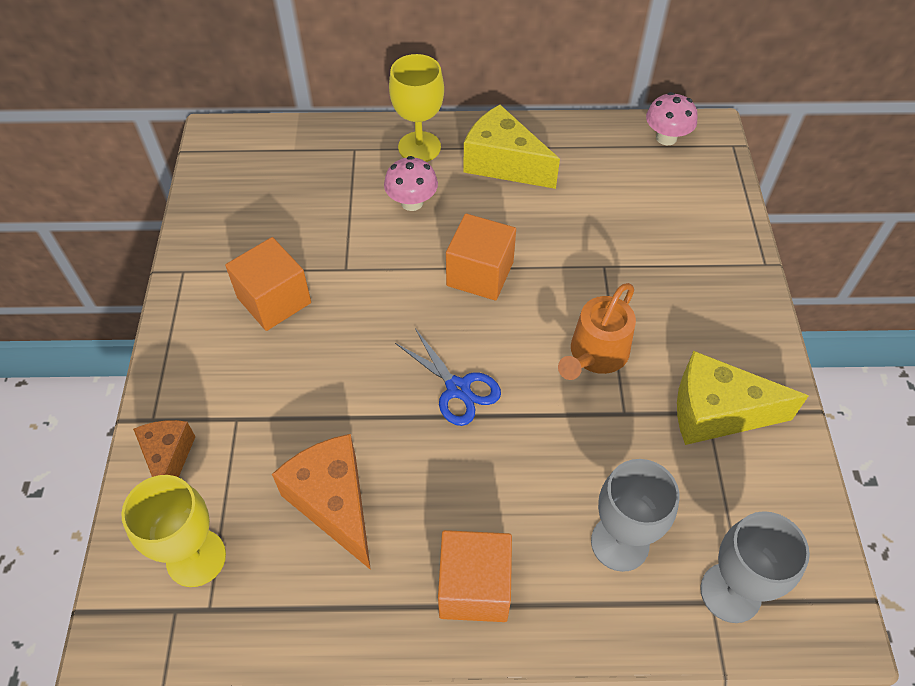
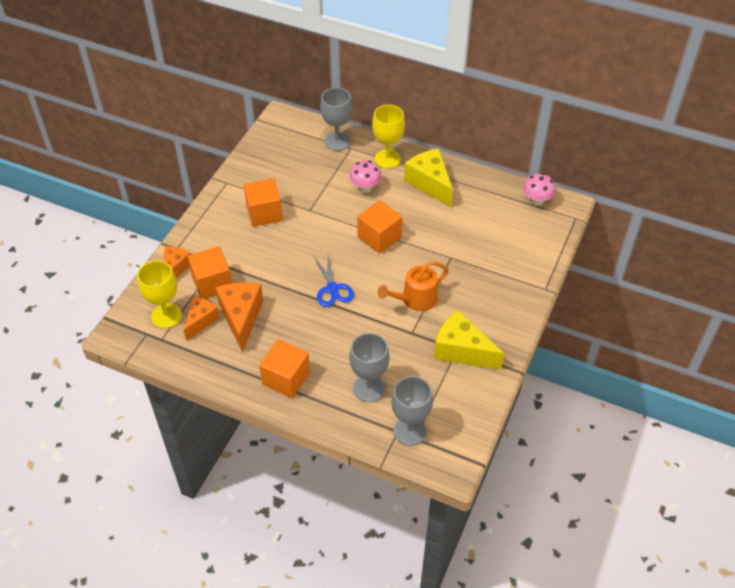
camera: 25 degrees right, 5 degrees down
(249, 460) = (212, 283): none -> orange cube
(265, 541) = (201, 321): none -> orange cheese
(328, 145) = (337, 141): none -> grey goblet

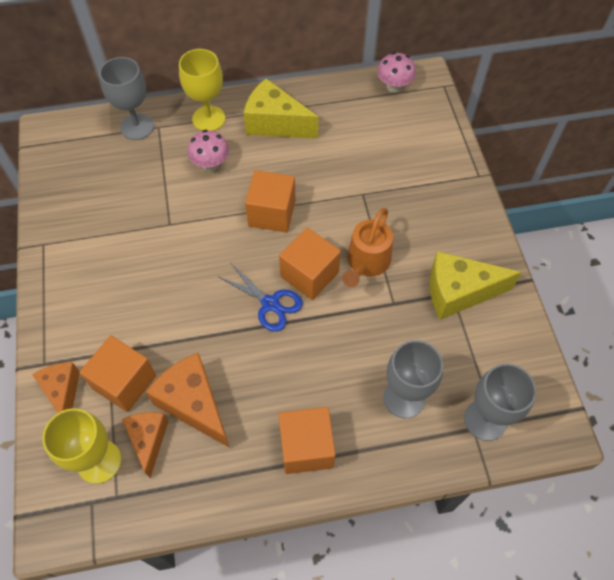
camera: 35 degrees left, 10 degrees up
(264, 213) = (119, 257): orange cube -> orange cube (309, 274)

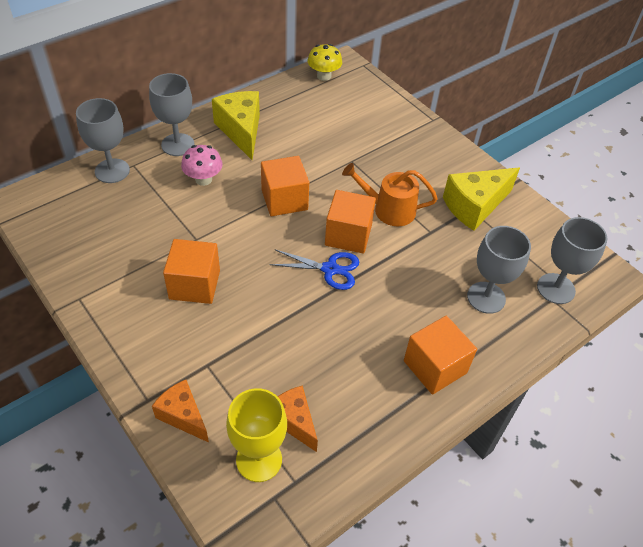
camera: 30 degrees left, 10 degrees down
(124, 382) = (239, 383): orange cube -> orange cube (194, 284)
(194, 404) = (316, 374): orange cheese -> none
(208, 119) = (178, 145): yellow goblet -> grey goblet
(275, 123) = (241, 131): yellow cheese -> yellow cheese turned 75 degrees clockwise
(366, 262) = (389, 210): orange watering can -> orange watering can turned 105 degrees clockwise
(394, 86) = (324, 76): pink mushroom -> yellow mushroom

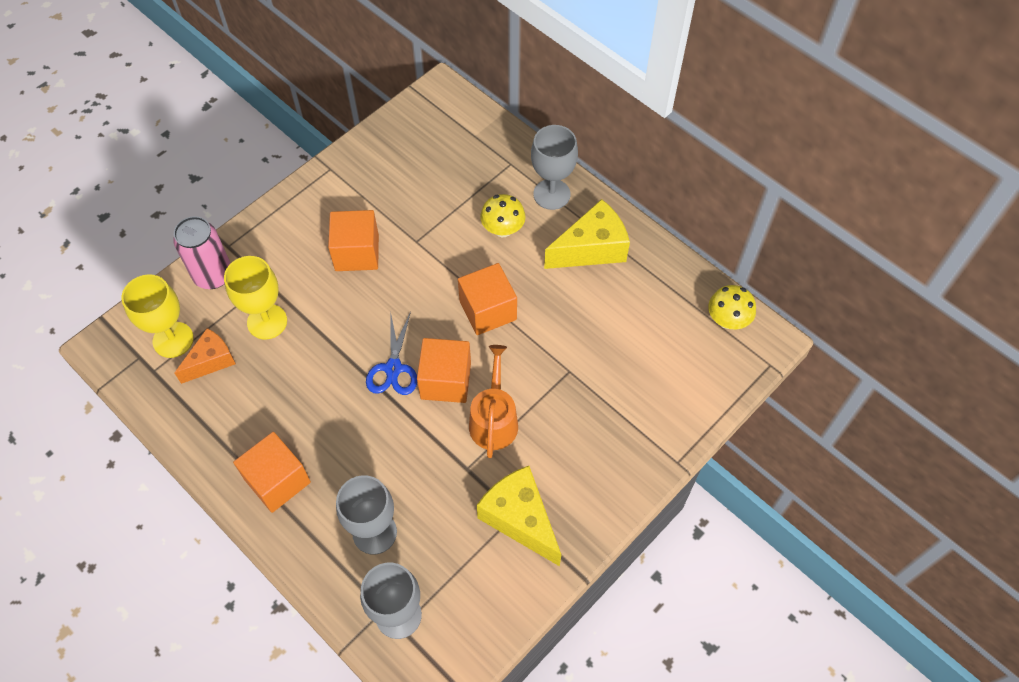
camera: 85 degrees right, 10 degrees up
(112, 171) = (497, 148): grey goblet -> none
(183, 416) = (213, 275): orange cheese -> pink can
(203, 179) = (503, 229): pink mushroom -> yellow mushroom
(257, 366) = (267, 322): none -> yellow goblet

